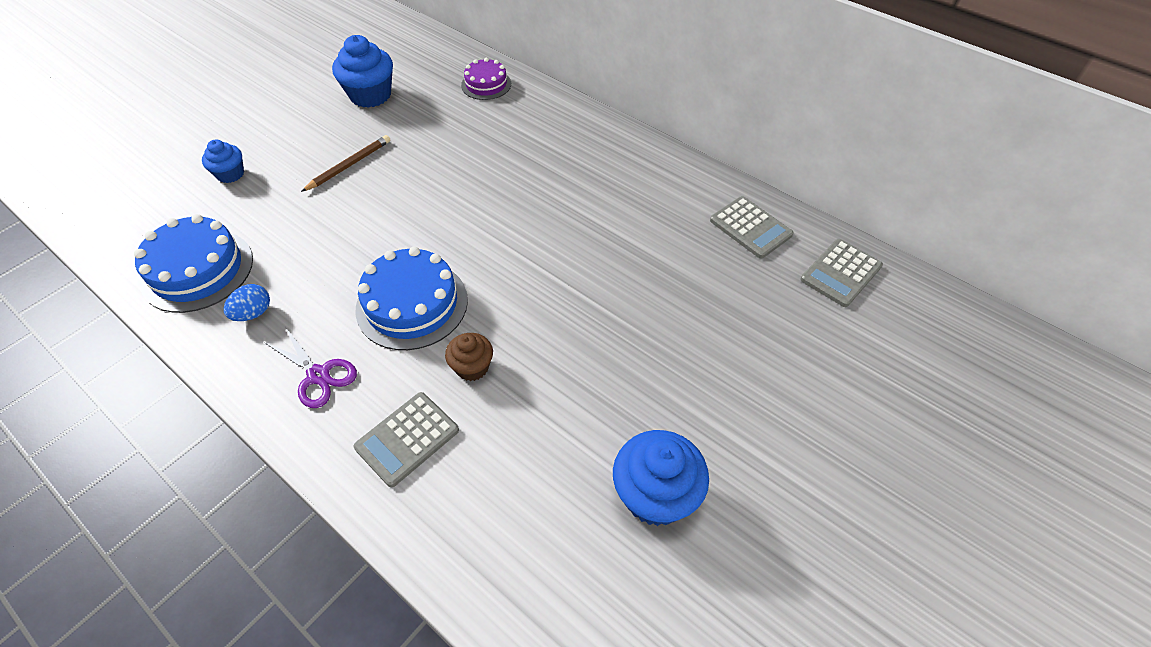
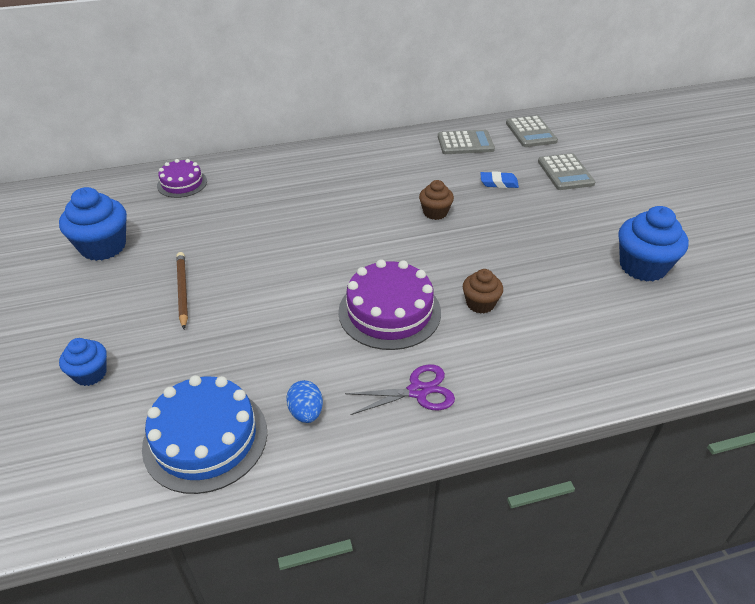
camera: 55 degrees left, 10 degrees down
(407, 439) = (522, 361): grey calculator -> grey calculator (565, 172)
(412, 304) = (389, 312): blue cake -> purple cake
(594, 264) = (435, 212): none -> brown cupcake
(699, 290) = (498, 183): none -> blue eraser

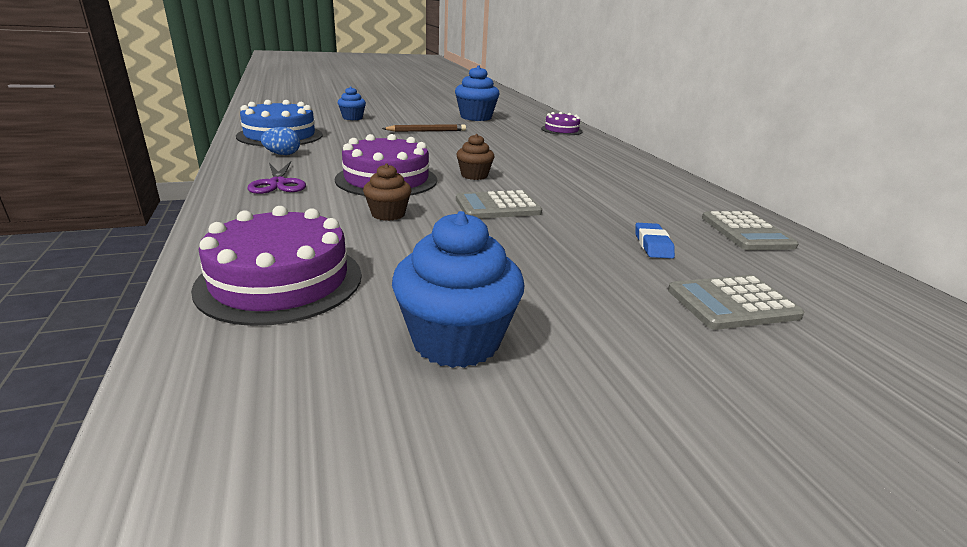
camera: 85 degrees right, 15 degrees down
(435, 212) = (558, 205): brown cupcake -> brown cupcake (474, 175)
(531, 132) = (849, 286): grey calculator -> grey calculator (497, 206)
(611, 344) = (280, 280): none -> purple cake

